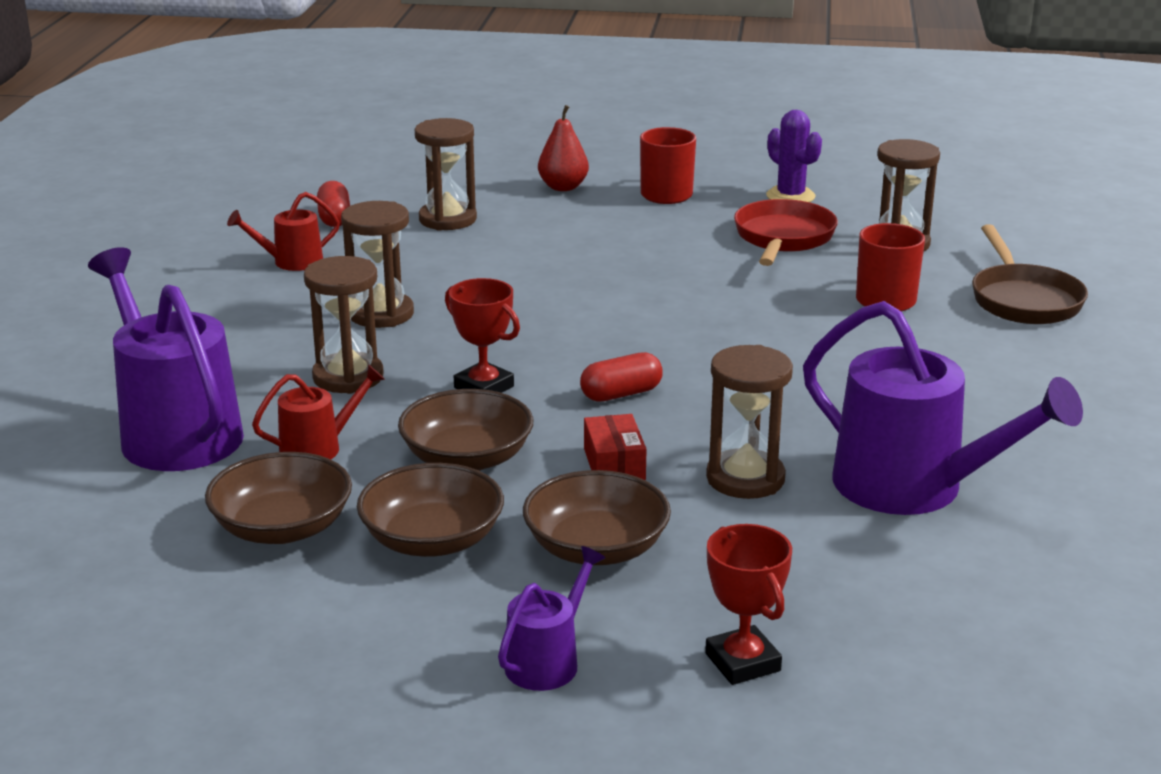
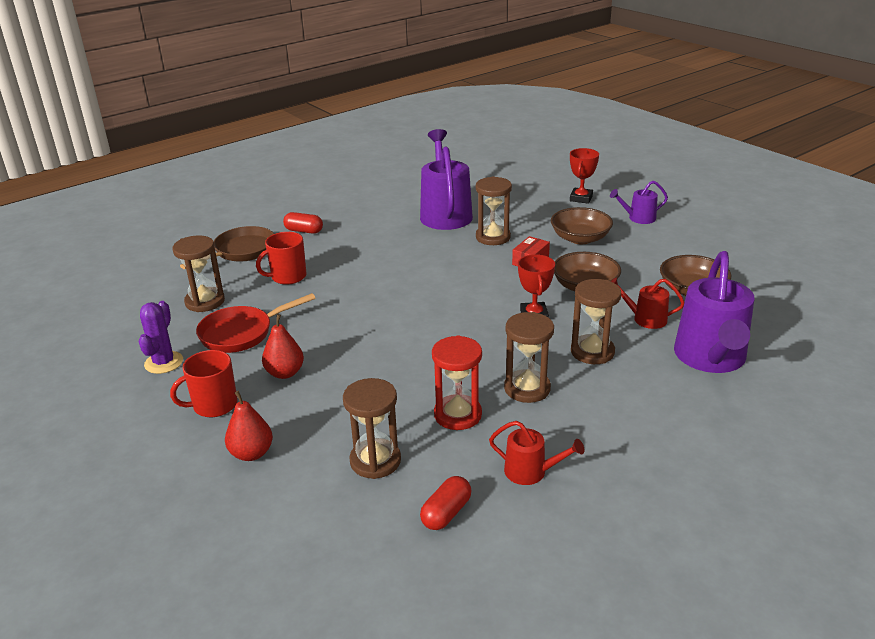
camera: 135 degrees left, 5 degrees up
(423, 269) = (457, 415): none -> red hourglass
(432, 540) = (636, 263): brown bowl -> none
(621, 394) = (480, 286): red capsule -> red capsule (304, 231)
(659, 232) = (285, 373): none -> red pear

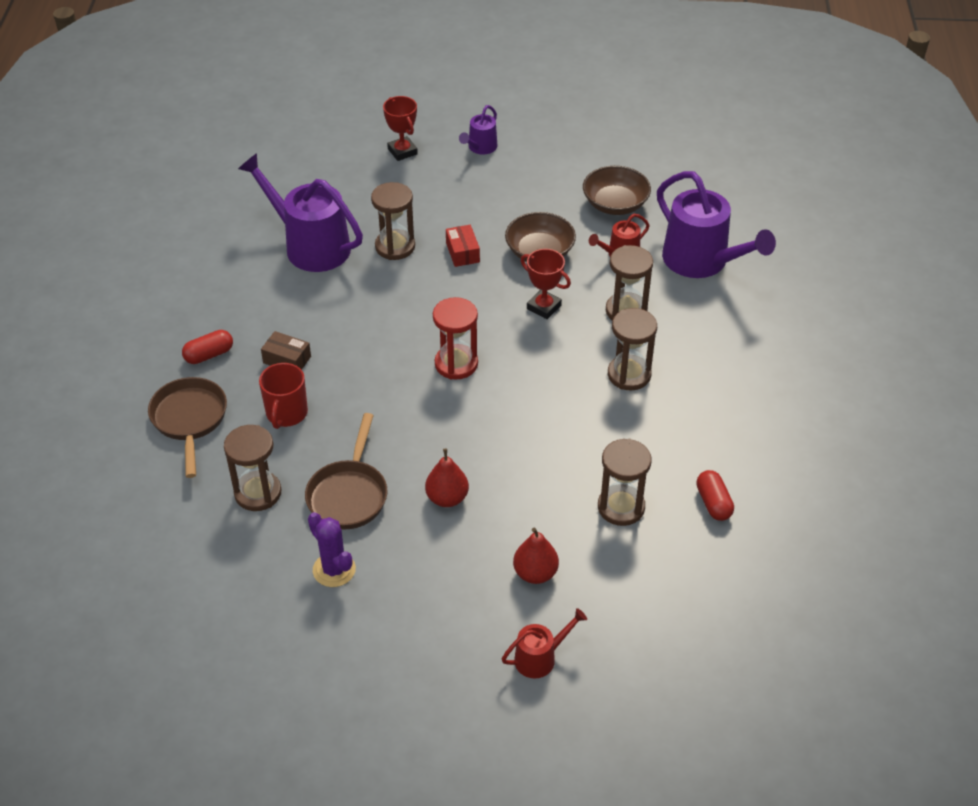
camera: 50 degrees left, 15 degrees up
(214, 405) = (442, 566): red mug -> none
(241, 333) = (349, 494): red pan -> brown pan
(335, 254) = (287, 360): none -> brown box
(457, 415) = (617, 431): red hourglass -> red hourglass (456, 364)
(530, 472) = (717, 435): red watering can -> red watering can (540, 658)
(580, 238) = (466, 201): brown bowl -> none

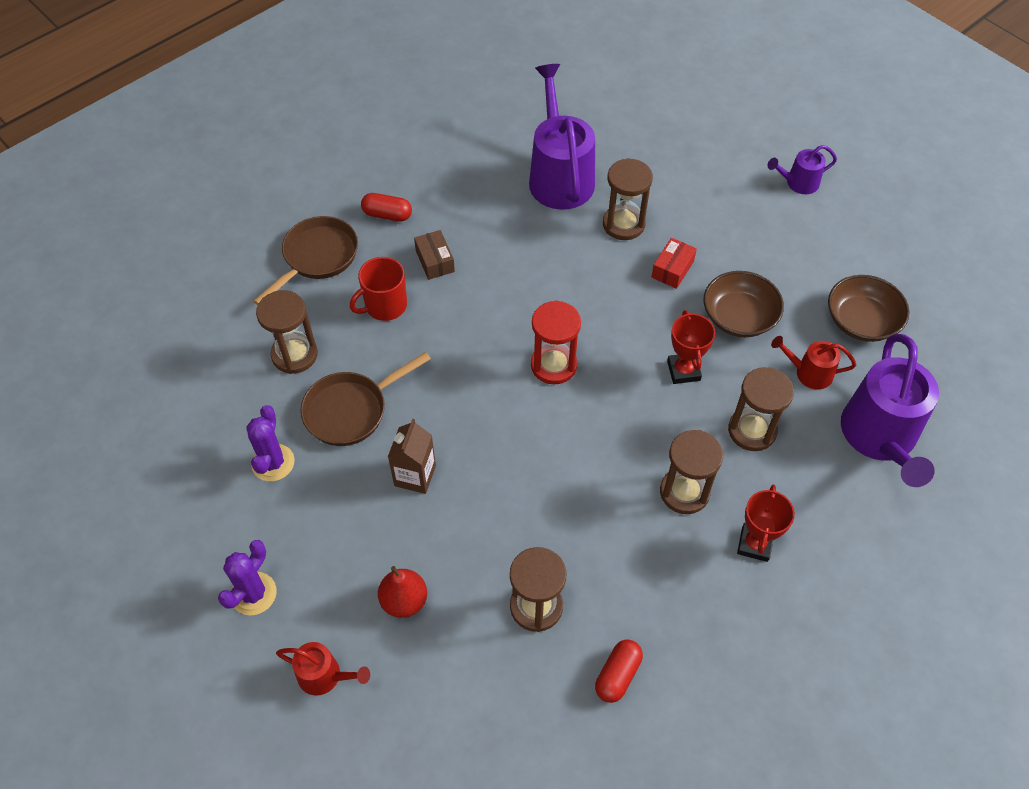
camera: 45 degrees right, 10 degrees up
(402, 151) = (726, 142): red trophy -> red trophy (754, 544)
(427, 655) = (253, 594): none -> purple cactus
(447, 498) = (415, 476): red pear -> brown carton

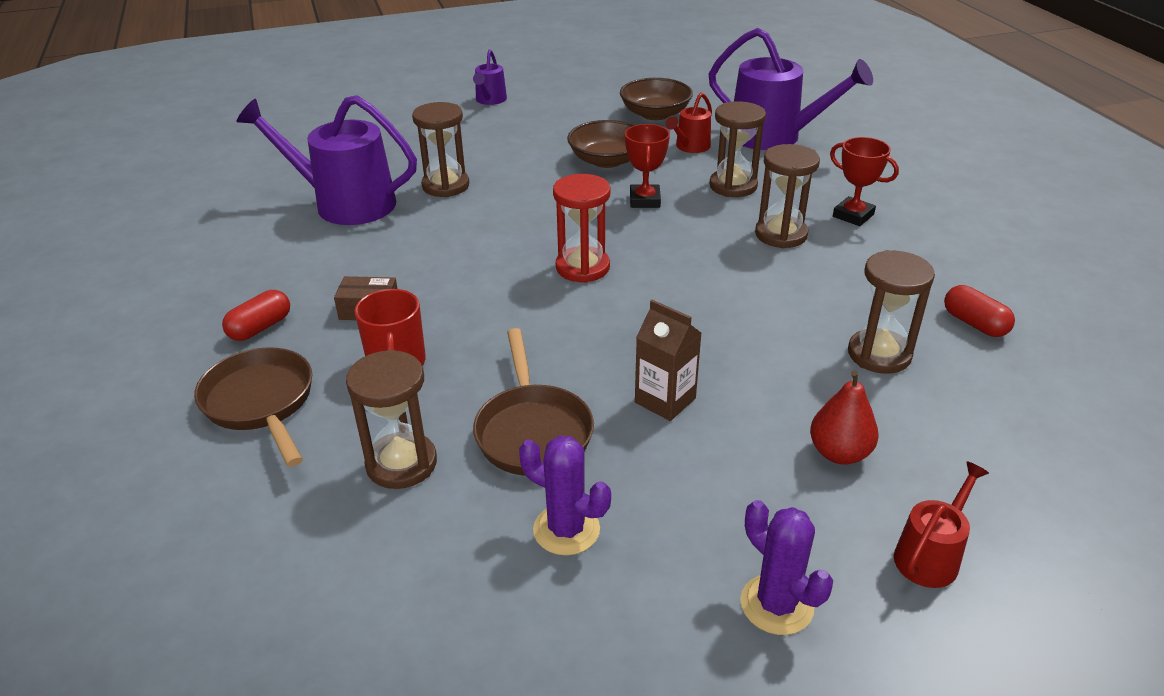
camera: 65 degrees left, 20 degrees down
(672, 269) = (524, 176): red box -> none
(683, 371) = (645, 200): red trophy -> red trophy turned 75 degrees clockwise

